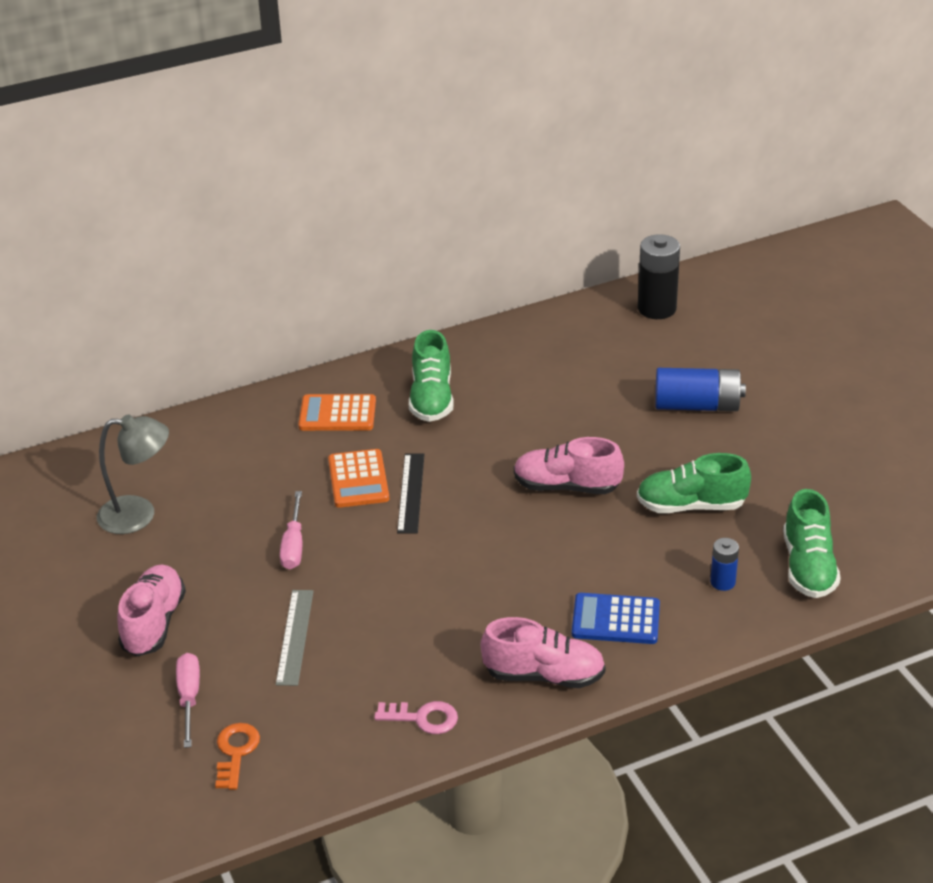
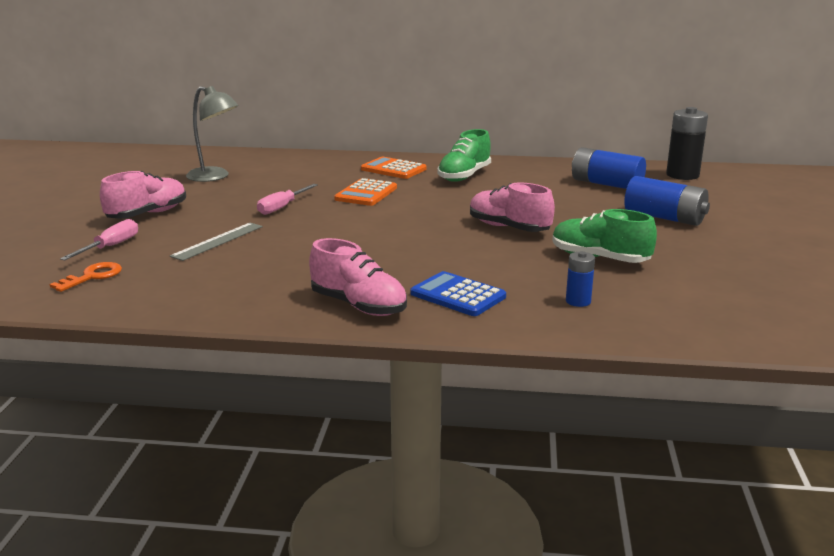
camera: 30 degrees right, 15 degrees down
(411, 493) = (392, 206): black ruler -> none
(423, 718) = (236, 299): pink key -> none
(594, 358) = (606, 184): none -> blue battery
(808, 567) = (671, 314): green shoe -> none

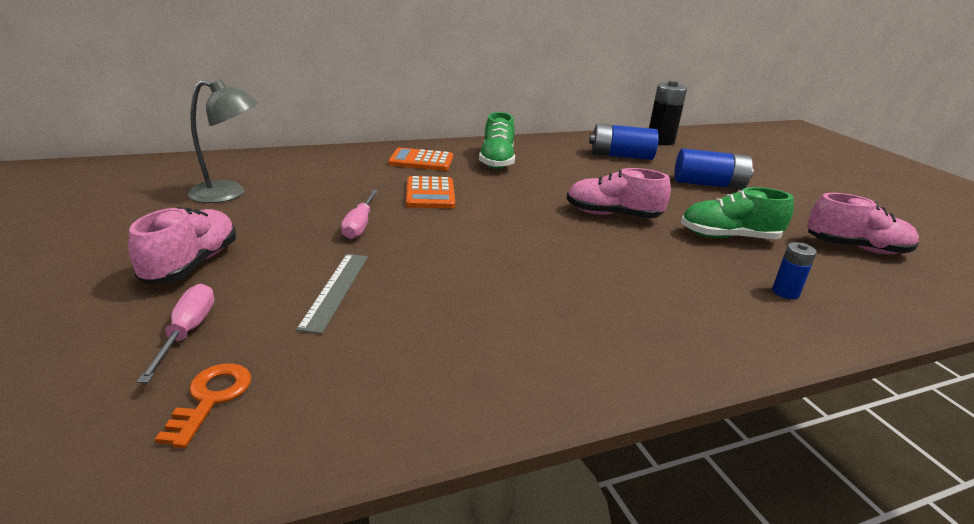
camera: 30 degrees left, 5 degrees up
(359, 306) = (615, 354): pink shoe -> pink shoe (856, 248)
(458, 295) = (684, 311): blue calculator -> none

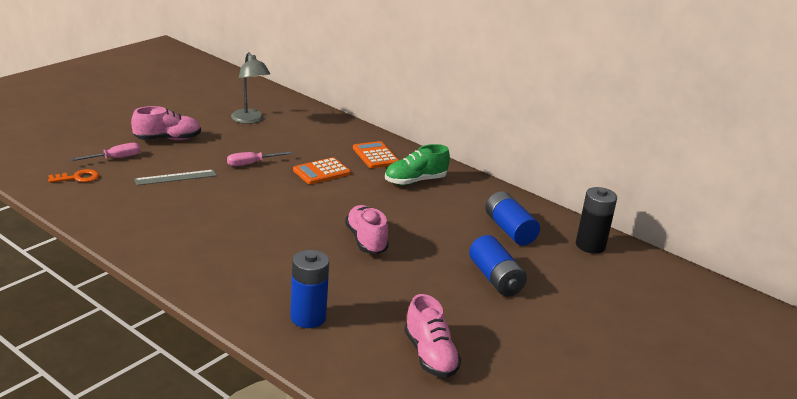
camera: 60 degrees right, 0 degrees up
(728, 237) = (381, 292): green shoe -> none
(785, 292) = (308, 318): blue battery -> blue battery, size x1.86

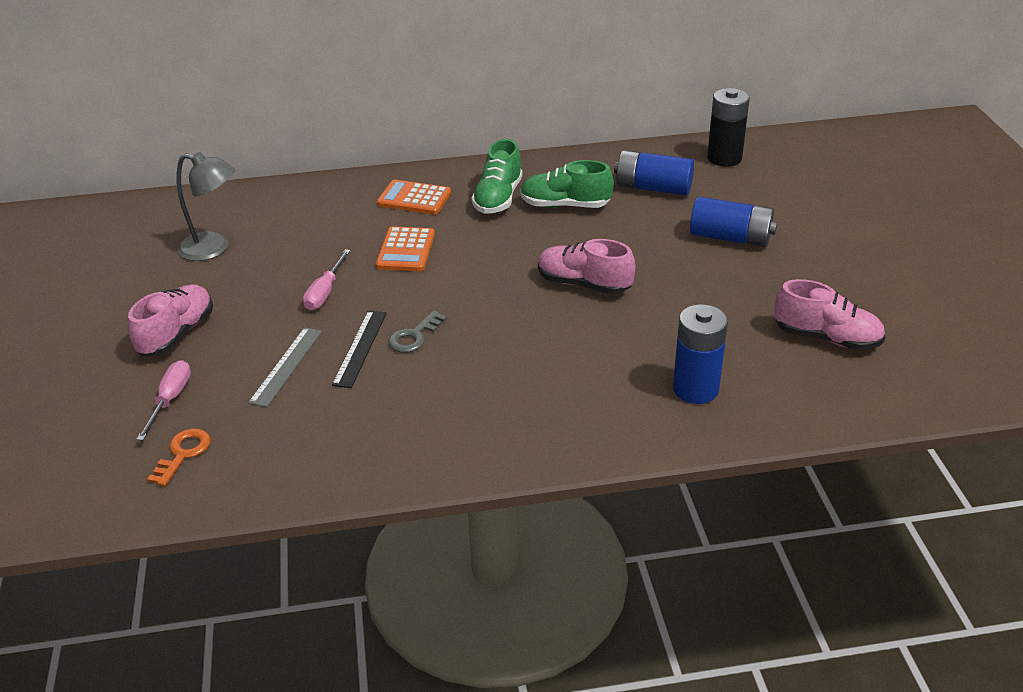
camera: 45 degrees left, 10 degrees up
(215, 192) = (360, 348): none -> black ruler
(245, 204) = (414, 336): none -> grey key
(441, 205) = (565, 205): none -> green shoe

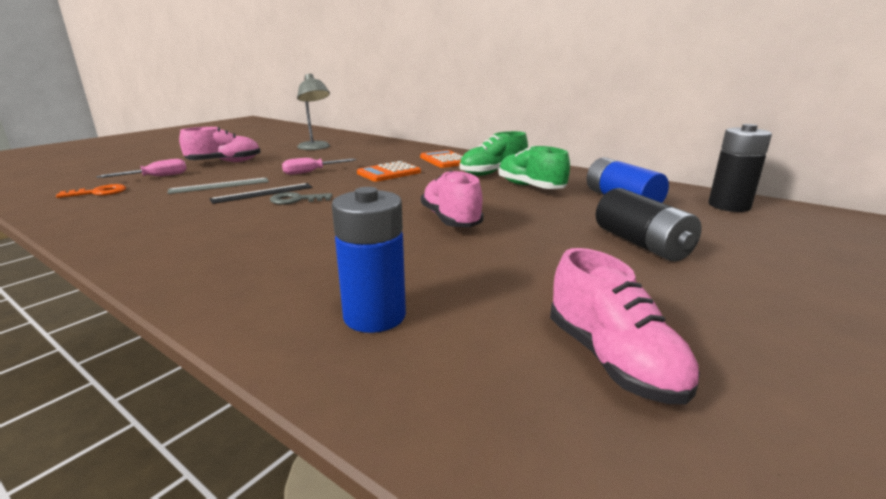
camera: 45 degrees right, 15 degrees down
(730, 237) = (642, 244): blue battery -> black battery

